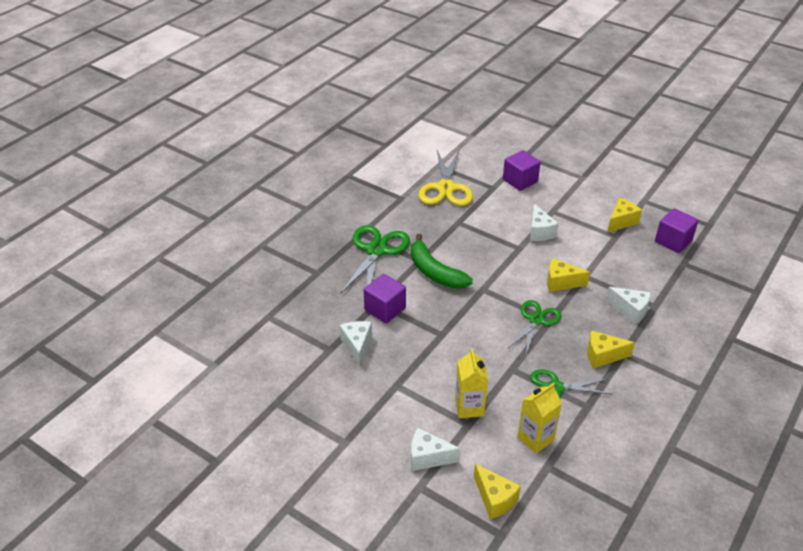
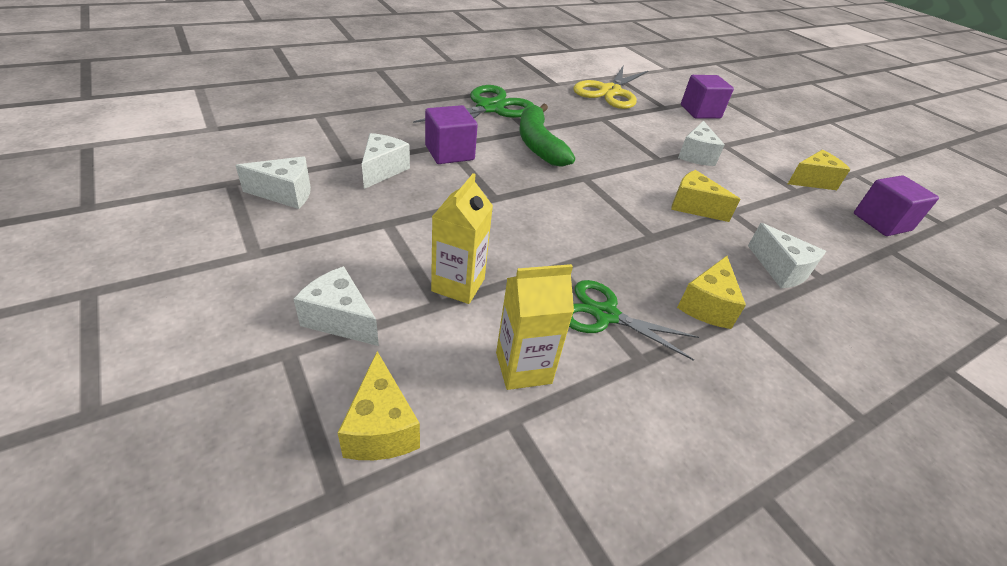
camera: 20 degrees right, 0 degrees up
(318, 394) = (286, 194): none -> white cheese
(536, 320) = (632, 230): green scissors -> none
(603, 356) = (707, 305): yellow cheese -> yellow cheese turned 90 degrees counterclockwise

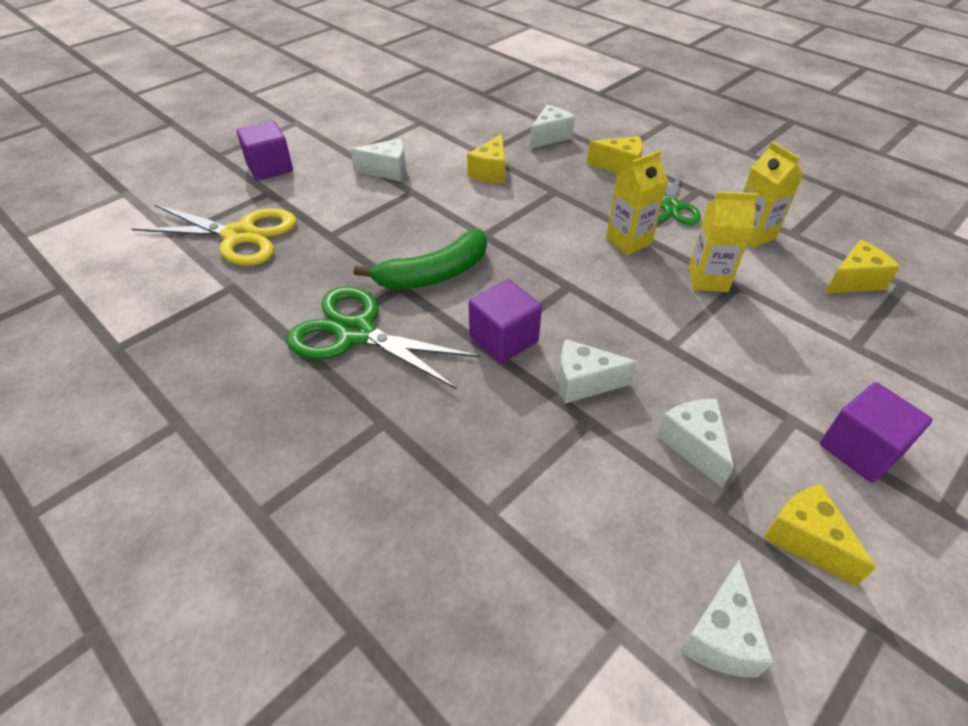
camera: 100 degrees left, 5 degrees up
(340, 319) = (802, 330): white cheese -> white cheese (720, 636)
(546, 254) = (628, 241): none -> yellow carton
(812, 181) = (397, 114): yellow cheese -> yellow cheese (805, 539)
(881, 222) = (445, 91): purple cube -> purple cube (860, 449)

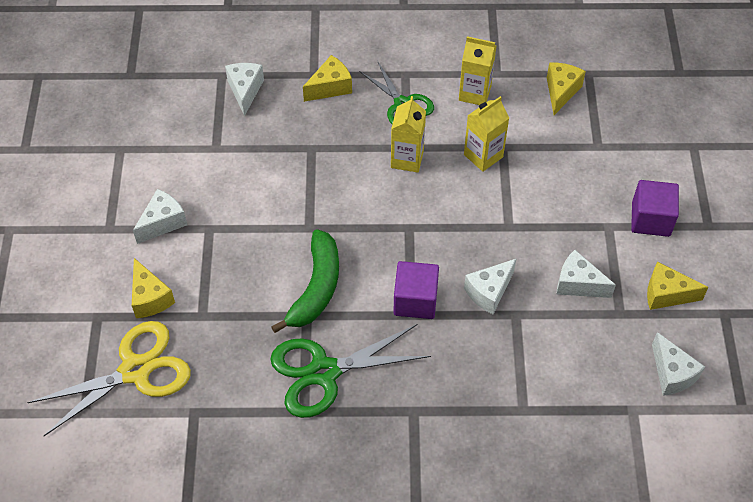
camera: 45 degrees left, 10 degrees up
(270, 168) = (61, 294): purple cube -> none
(490, 172) = (244, 163): yellow cheese -> yellow cheese (150, 298)

